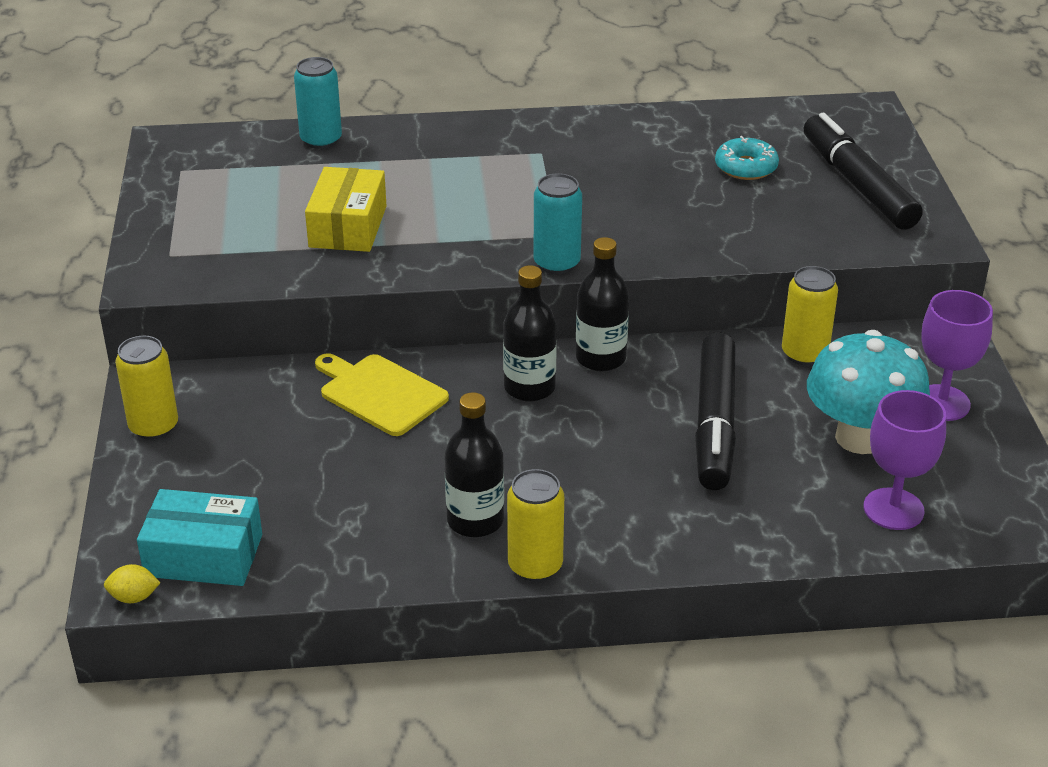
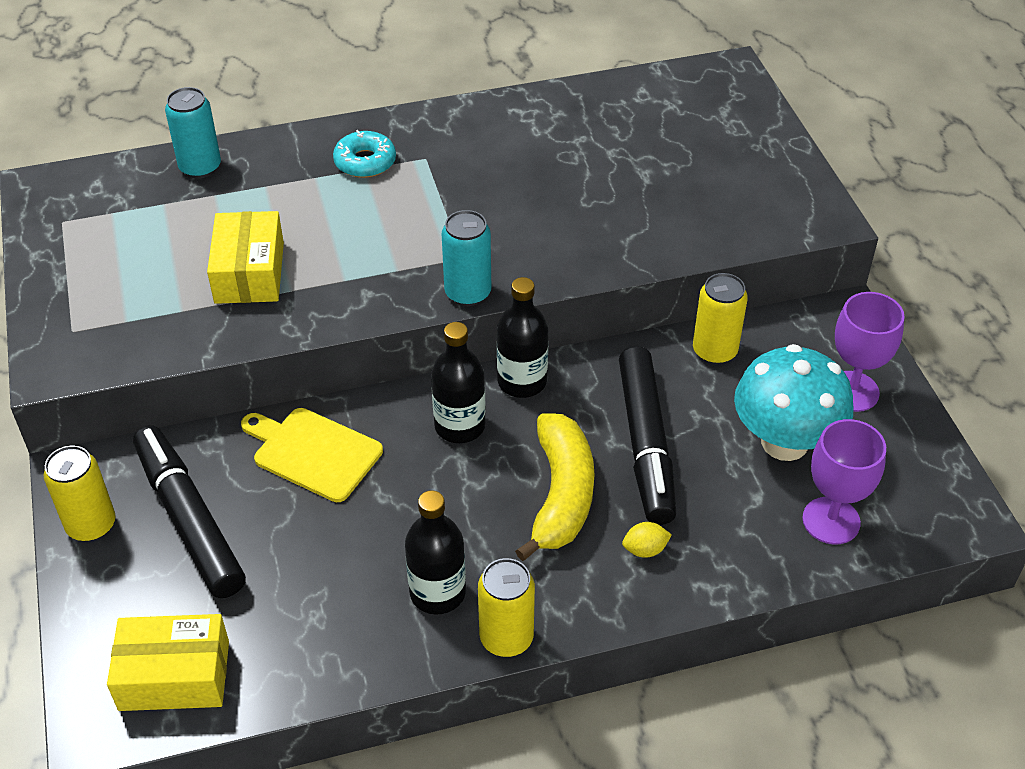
camera: 10 degrees left, 10 degrees up
(134, 597) = (113, 737): yellow lemon -> yellow lemon (645, 549)
(204, 555) = (174, 675): turquoise box -> yellow box
(618, 455) = (561, 495): none -> yellow banana
(746, 167) = (628, 154): turquoise donut -> turquoise donut (365, 162)
(857, 185) = (738, 162): black marker -> black marker (189, 520)

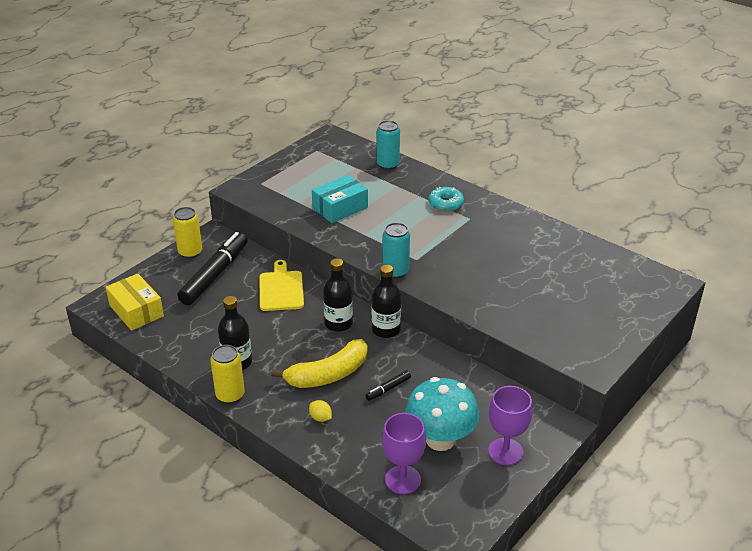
camera: 55 degrees right, 10 degrees down
(249, 272) = (340, 208): yellow box -> turquoise box
(646, 443) = (388, 389): black marker -> black marker, size x0.43
(714, 351) = (477, 386): yellow can -> none

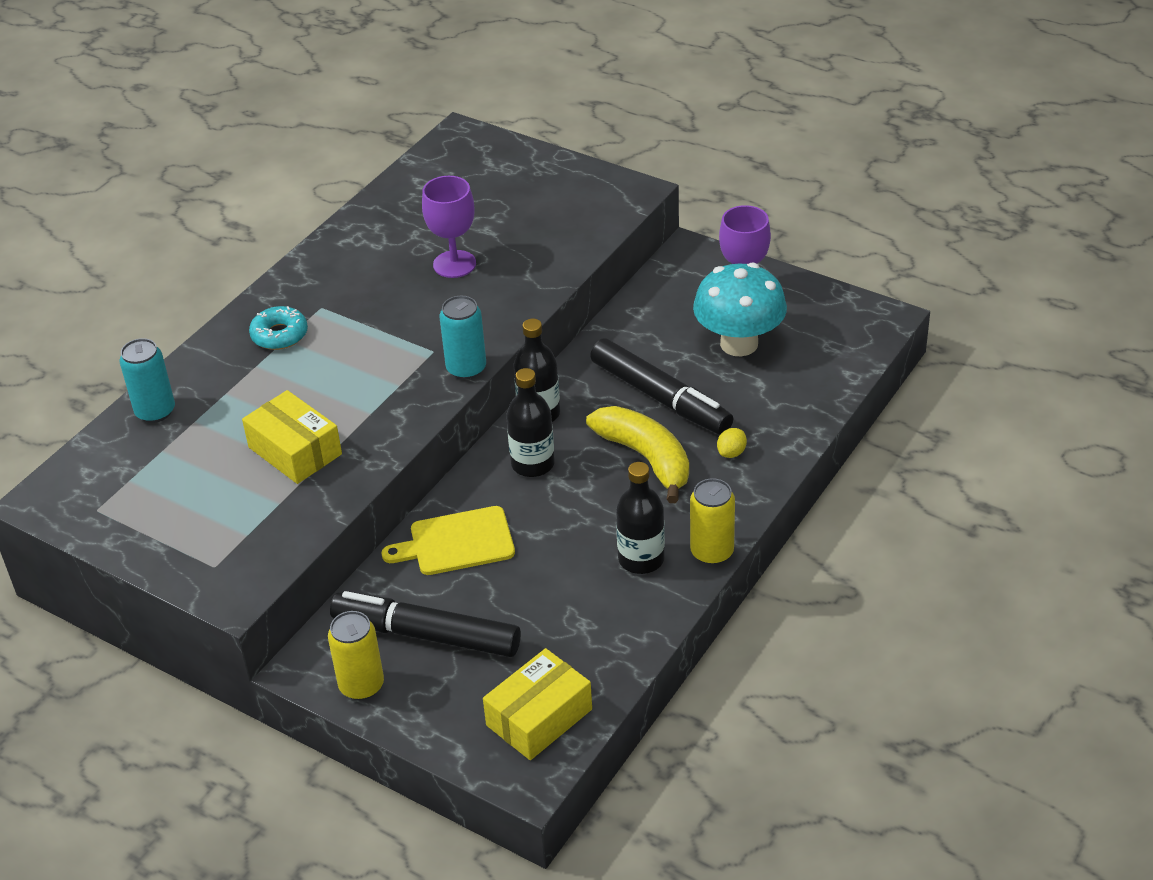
camera: 95 degrees left, 5 degrees up
(340, 208) = (295, 451): turquoise box -> yellow box
(388, 389) = (660, 397): black marker -> black marker, size x2.34
(403, 480) = (814, 368): purple goblet -> purple goblet (454, 264)

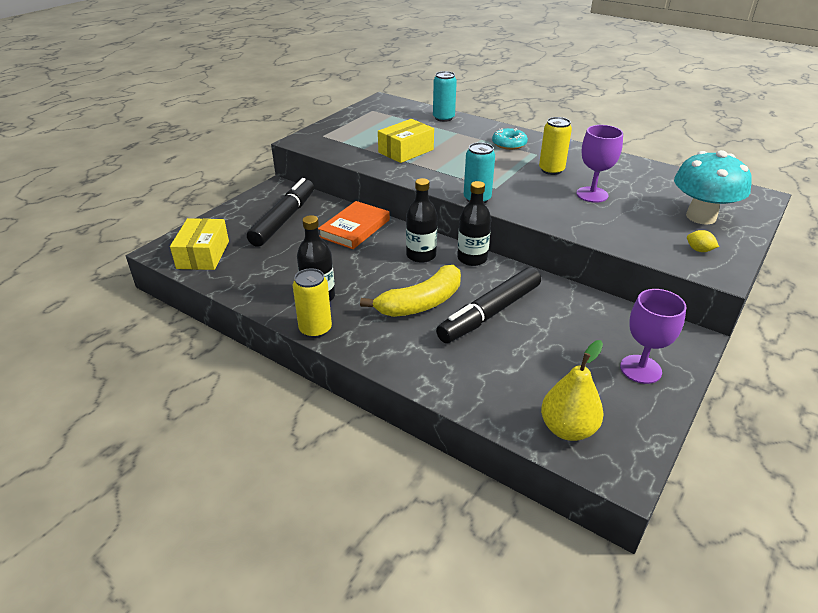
camera: 90 degrees right, 5 degrees down
(361, 685) = (256, 202): yellow can -> yellow can (551, 170)
(457, 542) = (355, 228): yellow cutting board -> orange book
(539, 717) = (203, 254): yellow box -> yellow box turned 45 degrees clockwise
(731, 453) = (422, 346): yellow lemon -> yellow lemon (699, 250)
(739, 344) = (563, 361): turquoise mushroom -> turquoise mushroom (701, 217)
(838, 347) = (567, 429): none -> yellow pear

